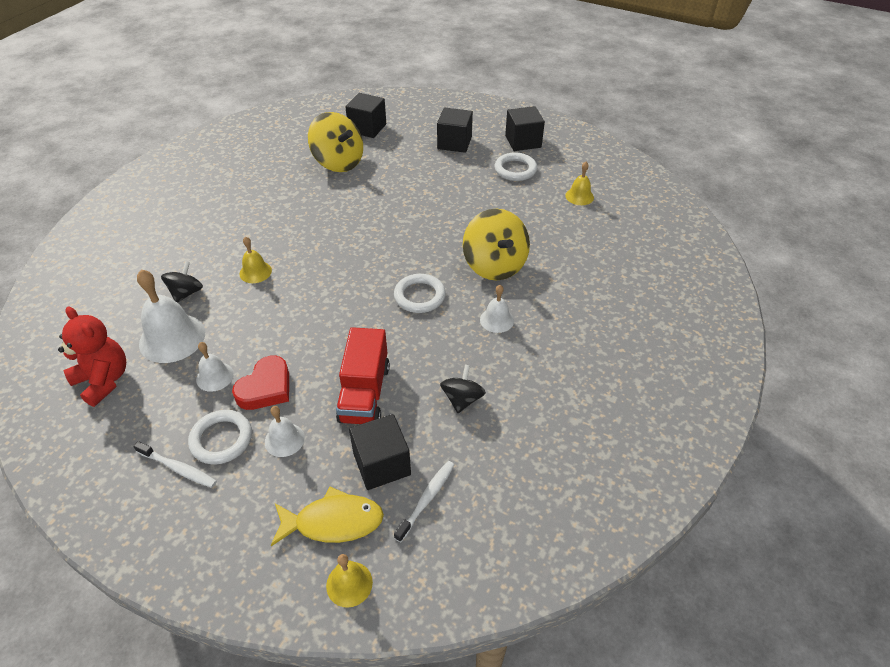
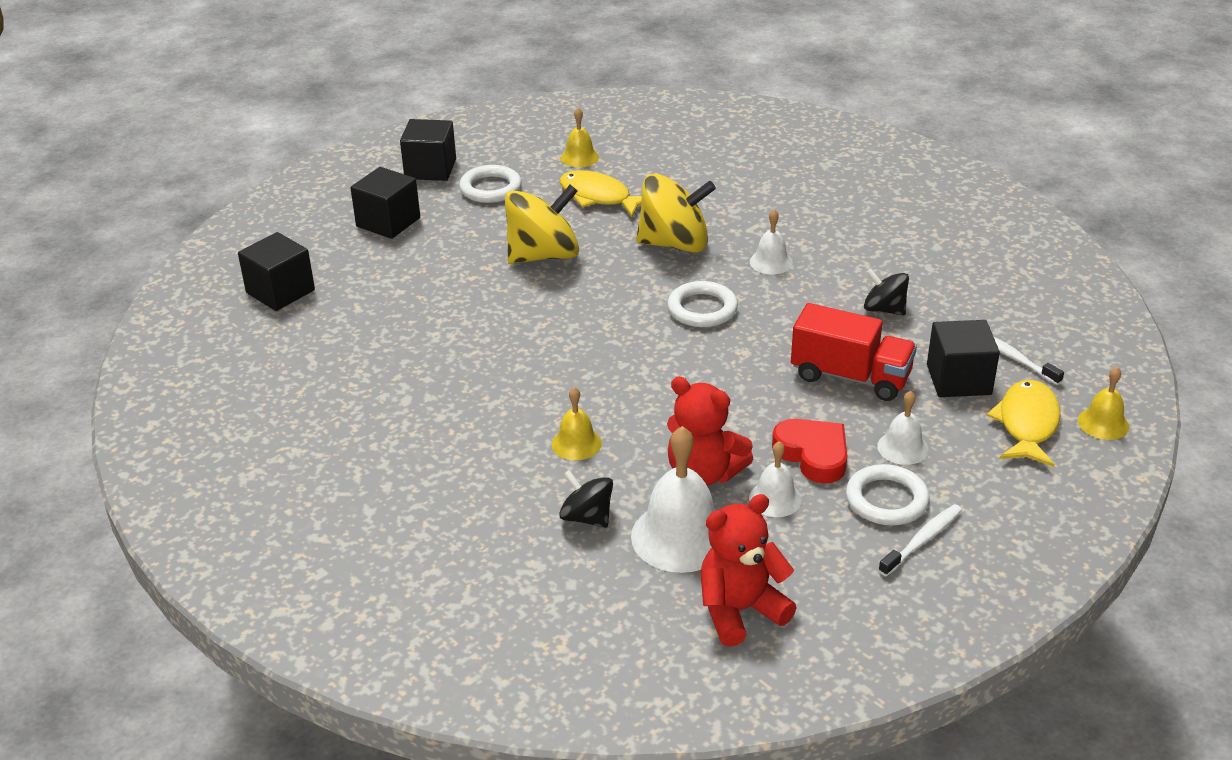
camera: 70 degrees left, 10 degrees down
(236, 335) = (703, 473): none -> red teddy bear
(338, 162) = (354, 332): yellow spinning top -> yellow spinning top (543, 255)
(534, 217) = (599, 197): none -> yellow fish

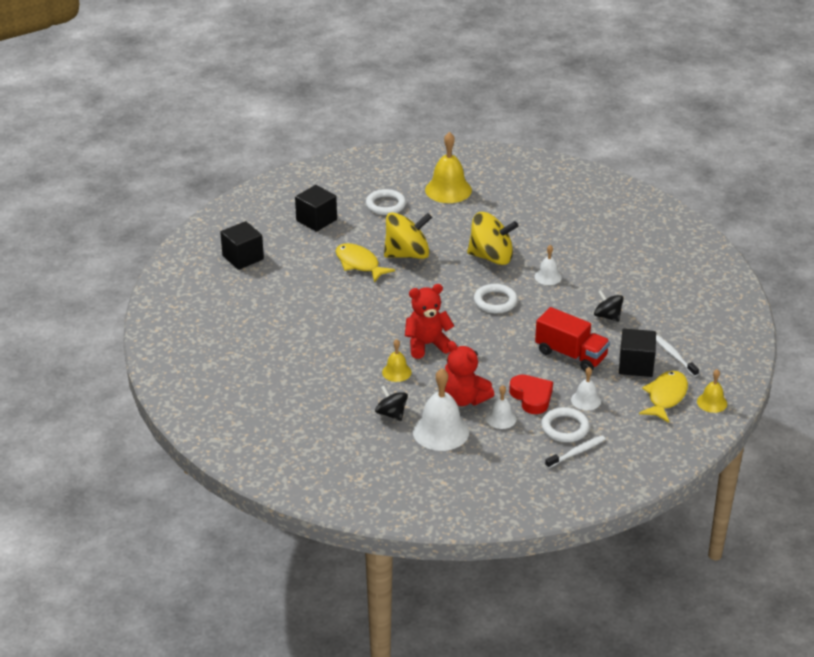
camera: 10 degrees right, 0 degrees up
(430, 169) = (350, 186): black cube -> none
(580, 157) = (448, 190): yellow bell -> yellow bell, size x1.84
(599, 197) = (453, 219): yellow fish -> yellow fish (359, 264)
(740, 611) = (461, 474): red teddy bear -> red teddy bear (427, 345)

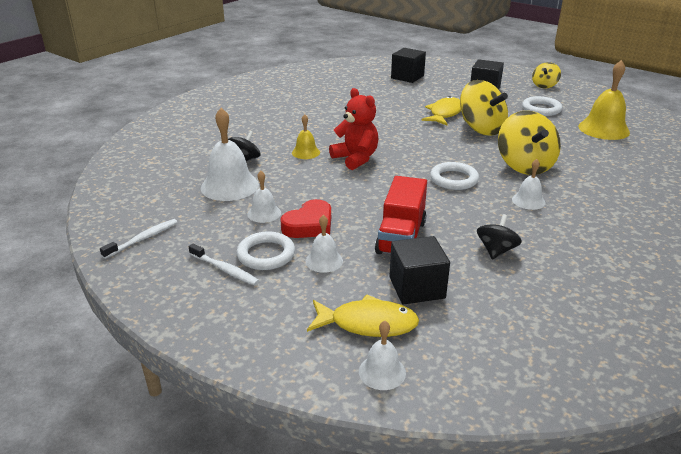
camera: 70 degrees right, 5 degrees down
(330, 181) = (544, 85): none -> yellow spinning top
(464, 399) = (285, 189): red teddy bear -> none
(674, 356) = (461, 318): white toothbrush -> white toothbrush (143, 239)
(712, 402) = (382, 372): yellow bell -> white bell

